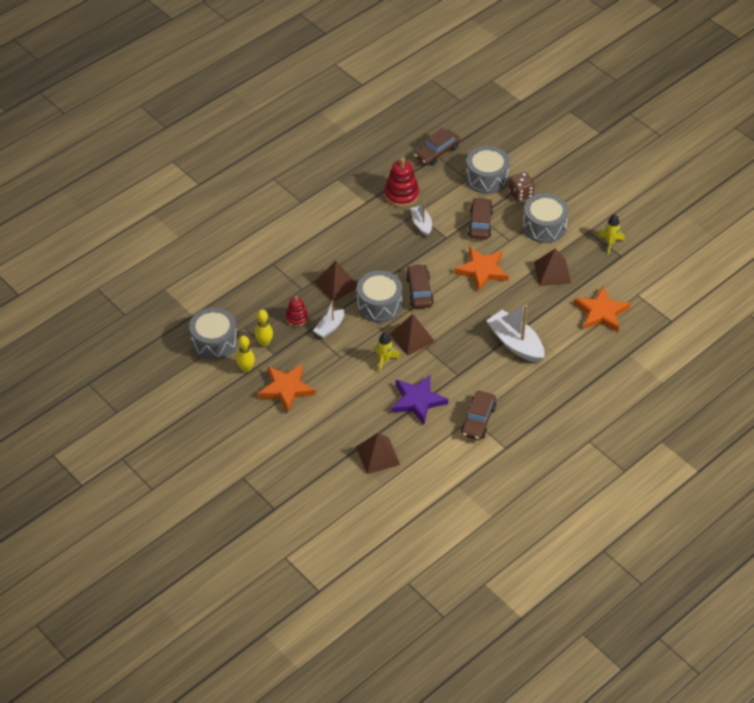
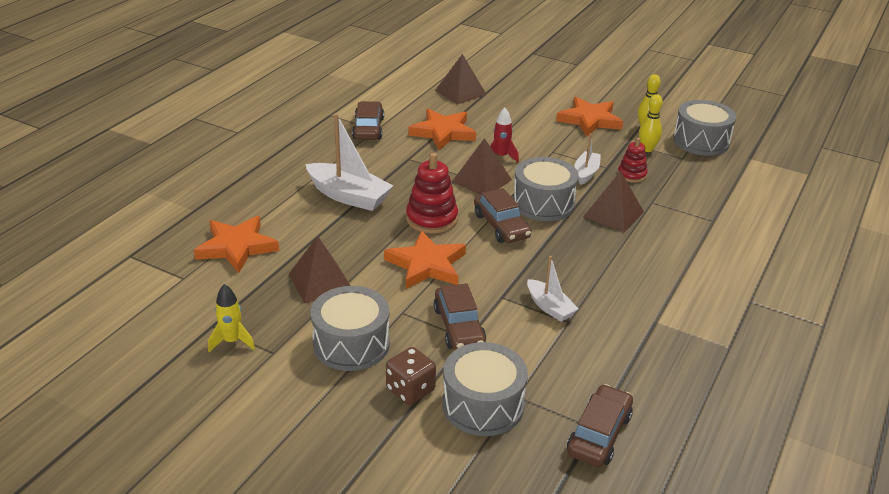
camera: 160 degrees right, 15 degrees down
(384, 360) = (501, 157): yellow rocket -> red rocket
(401, 195) = (609, 344): red stacking toy -> red stacking toy (431, 219)
(417, 400) = (443, 132): purple star -> orange star

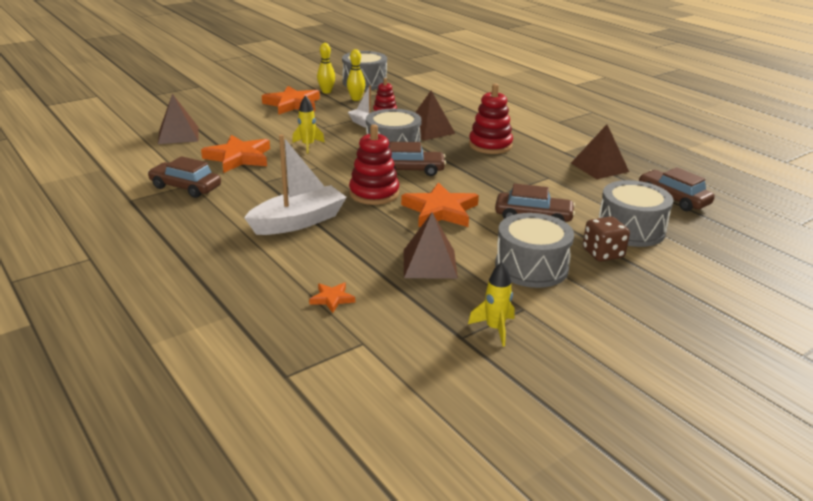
camera: 65 degrees left, 5 degrees down
(237, 247) = (332, 299): orange star -> orange star, size x0.48
(482, 180) = (336, 161): brown pyramid -> brown pyramid (599, 167)
(501, 157) = (308, 146): red rocket -> yellow rocket
(549, 307) = (528, 179): white boat -> none
(615, 263) = (490, 145): none -> red stacking toy

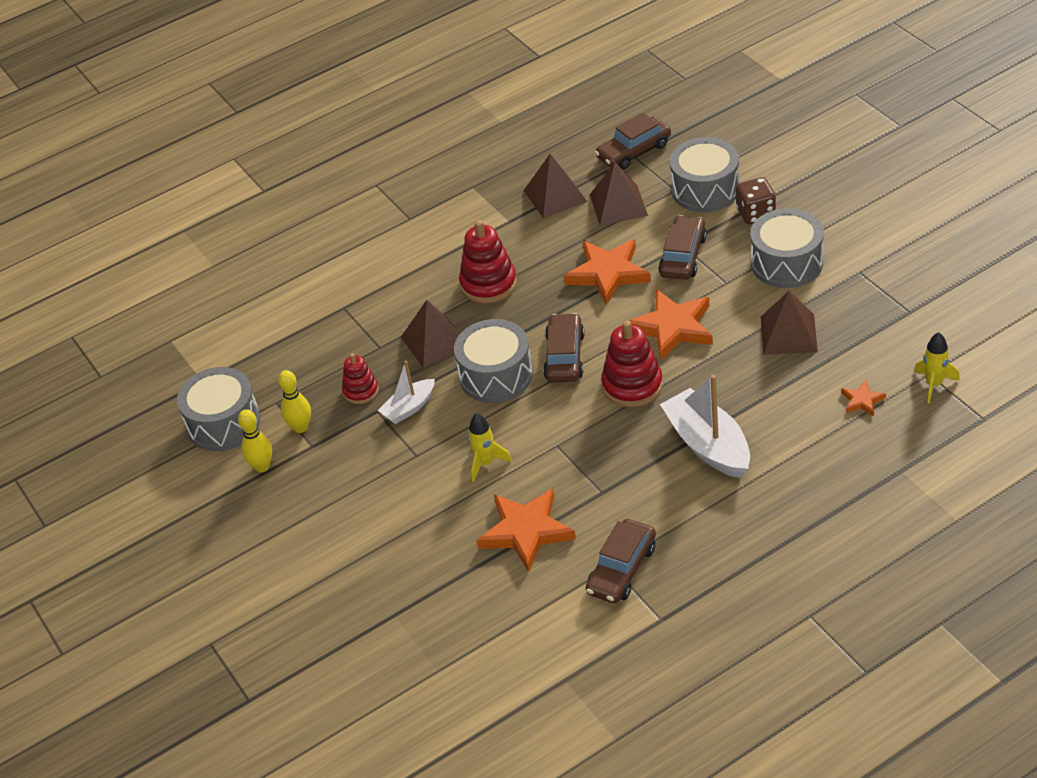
camera: 80 degrees left, 15 degrees up
(178, 135) = (440, 620): brown pyramid -> brown pyramid (618, 205)
(292, 104) = (317, 502): orange star -> orange star (608, 273)
(495, 329) = (893, 291): yellow rocket -> yellow rocket (934, 384)

